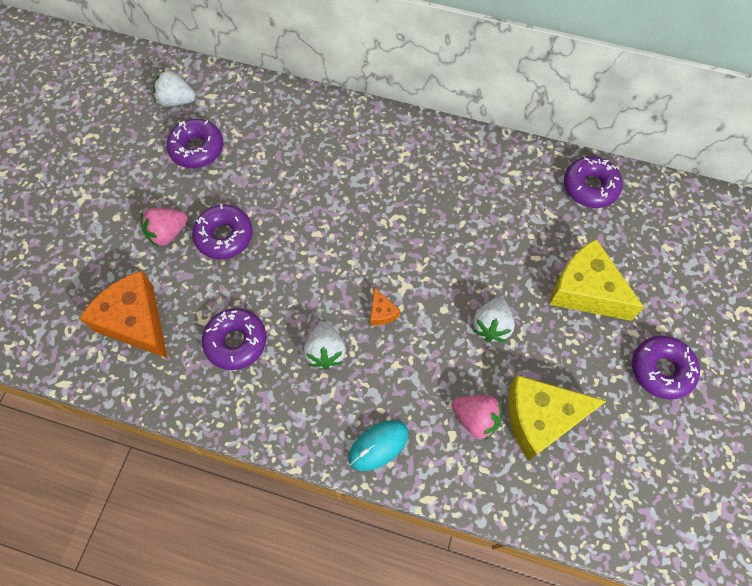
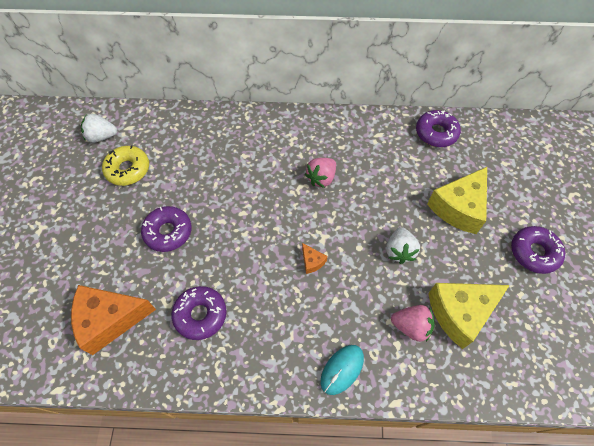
camera: 15 degrees left, 5 degrees down
(135, 322) = (110, 320): orange cheese -> orange cheese turned 45 degrees counterclockwise
(168, 233) = (120, 241): pink strawberry -> pink strawberry (321, 178)
(197, 149) = (128, 169): purple donut -> yellow donut
(325, 352) = (276, 304): white strawberry -> none
(585, 290) = (459, 208): yellow cheese -> yellow cheese turned 75 degrees counterclockwise

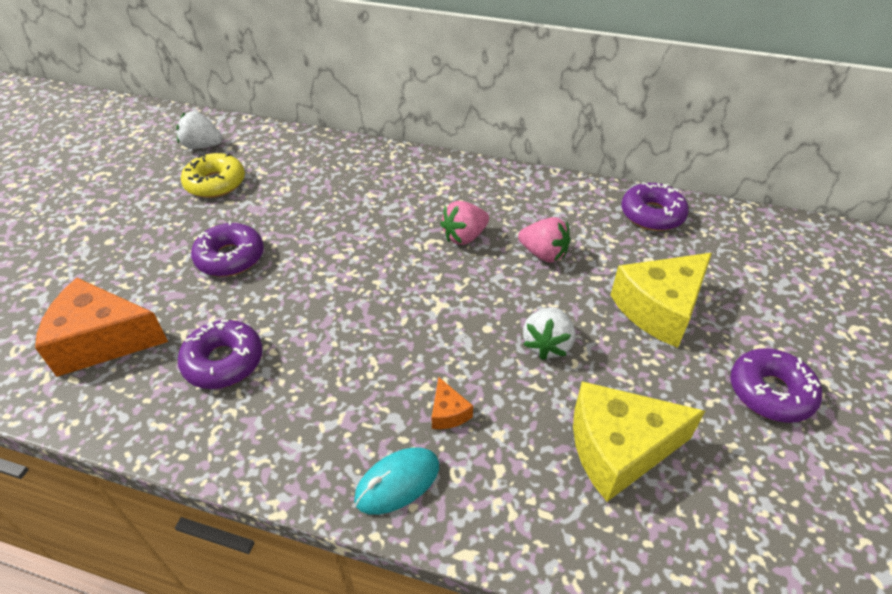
camera: 15 degrees right, 15 degrees down
(312, 261) = (410, 331): orange cheese -> orange cheese (448, 413)
(411, 326) = (531, 449): pink strawberry -> pink strawberry (543, 254)

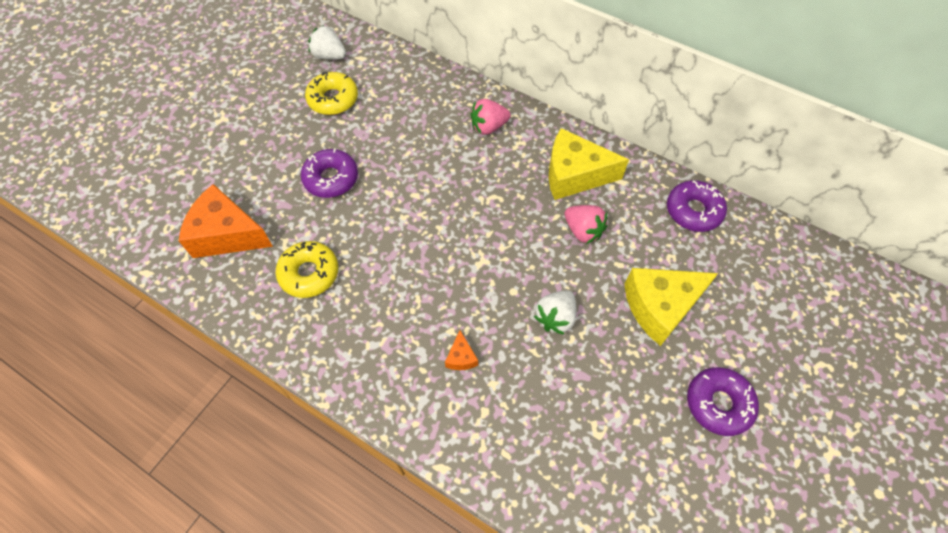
camera: 15 degrees right, 15 degrees up
(223, 361) = (309, 273): purple donut -> yellow donut
(397, 482) = (409, 403): turquoise mouse -> none
(464, 237) = (522, 199): pink strawberry -> pink strawberry (488, 127)
(618, 449) = (578, 419): yellow cheese -> yellow cheese (574, 175)

